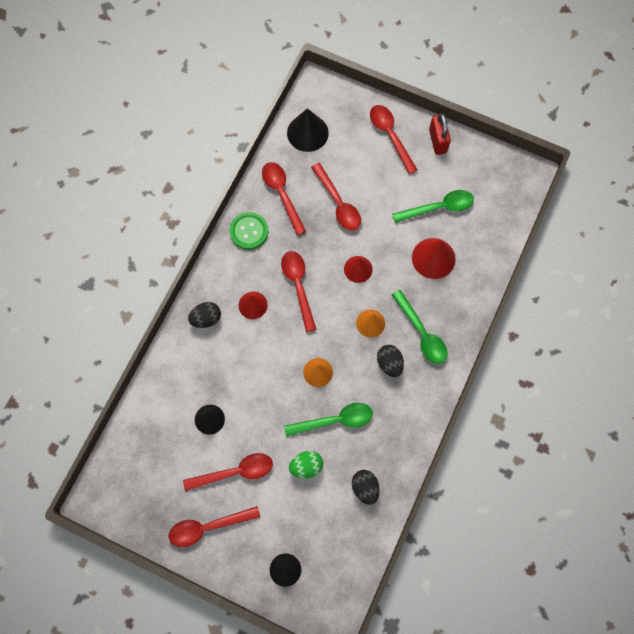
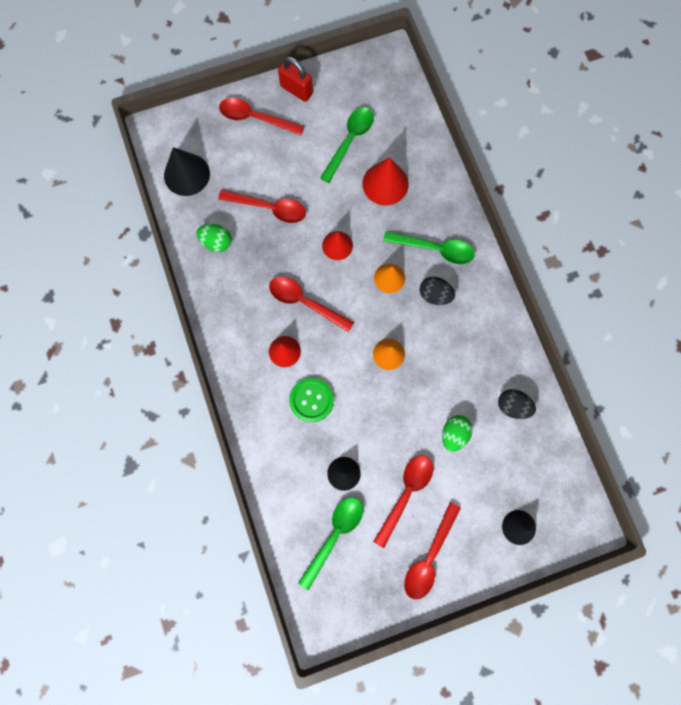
camera: 45 degrees left, 5 degrees up
(206, 318) = (258, 398): black egg -> none
(249, 231) = (221, 296): green button -> green button (311, 400)
(282, 194) = (217, 242): red spoon -> green egg
(335, 420) = (439, 378): green spoon -> green spoon (334, 535)

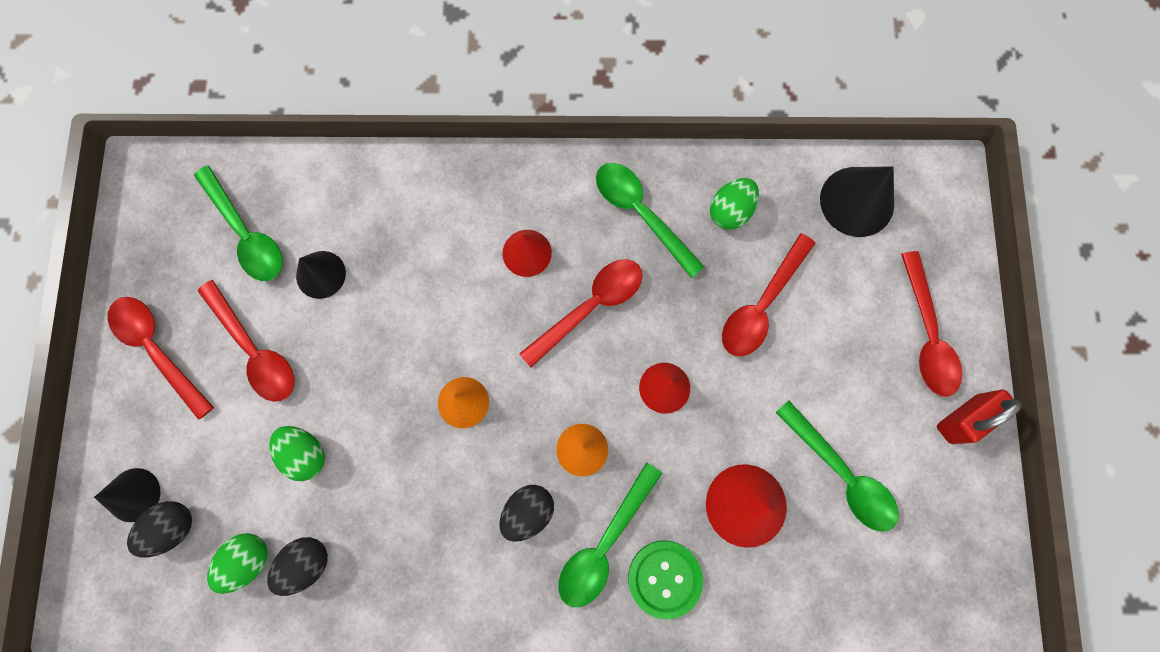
camera: 110 degrees right, 0 degrees up
(236, 293) = (641, 214): none -> green spoon
(255, 118) = (927, 335): red spoon -> red spoon turned 135 degrees clockwise
(311, 400) = (441, 266): green button -> green button (664, 578)
(525, 440) = (248, 560): none -> green egg
(526, 493) = (173, 527): none -> black egg

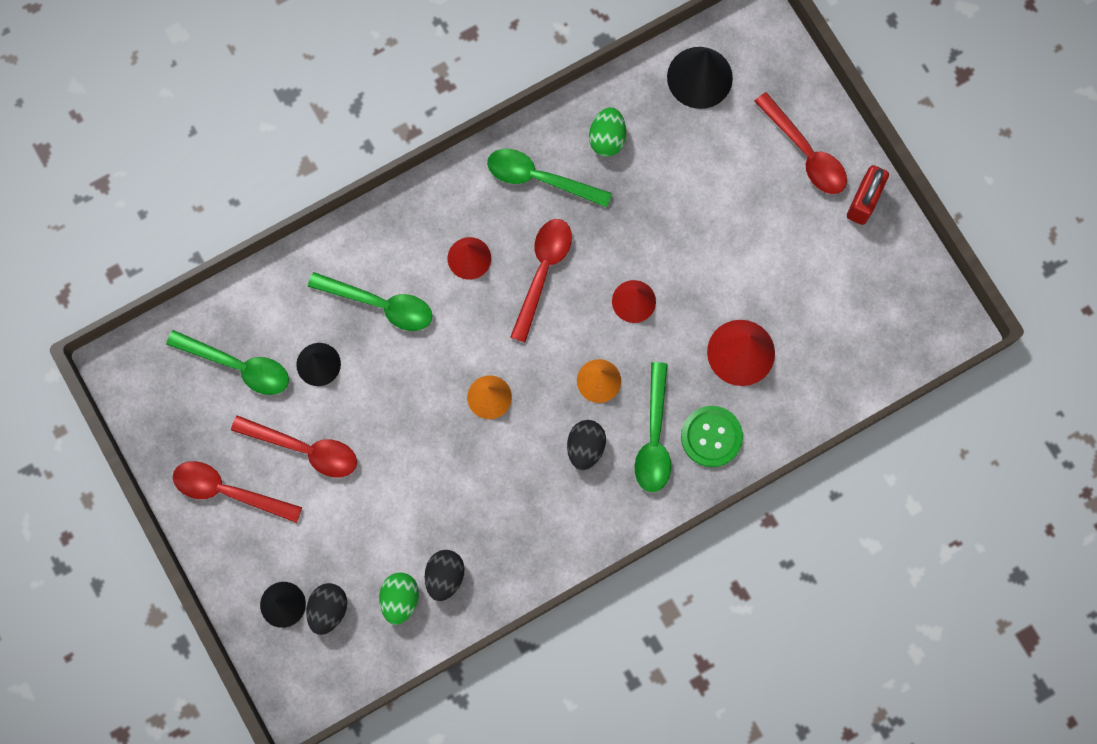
camera: 30 degrees left, 0 degrees up
(305, 453) = (393, 501): green egg -> none
(761, 305) = (671, 198): red spoon -> none
(841, 474) = (797, 291): green spoon -> green spoon (380, 304)

